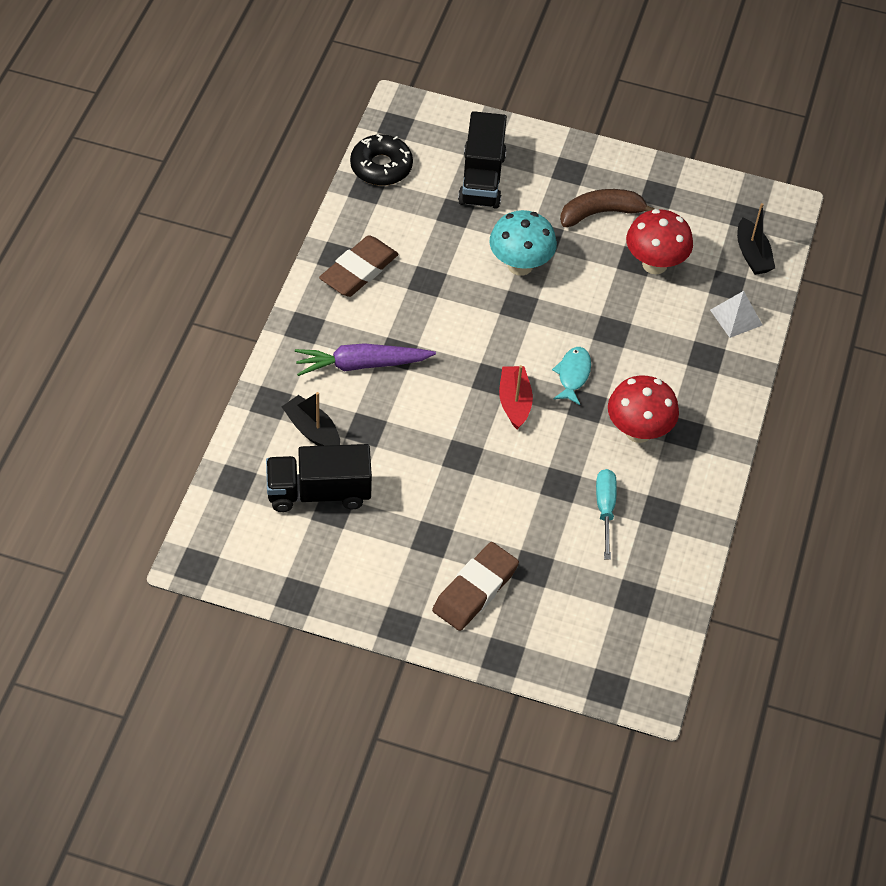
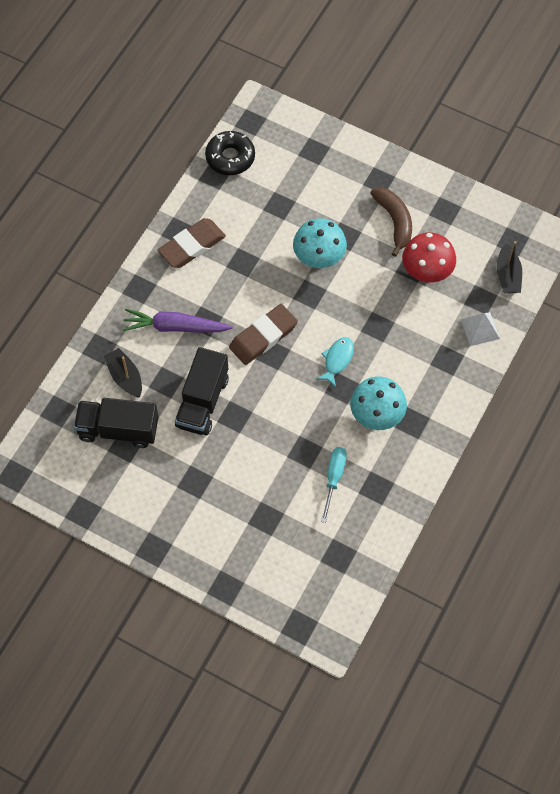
camera: 15 degrees right, 10 degrees up
(475, 590) = (217, 529): brown eraser -> brown eraser (263, 337)
(482, 179) = (307, 178): black truck -> black truck (202, 402)
(514, 402) = (286, 376): red boat -> none
(601, 213) = (394, 222): brown banana -> brown banana turned 75 degrees clockwise
(638, 431) = (376, 416): red mushroom -> turquoise mushroom

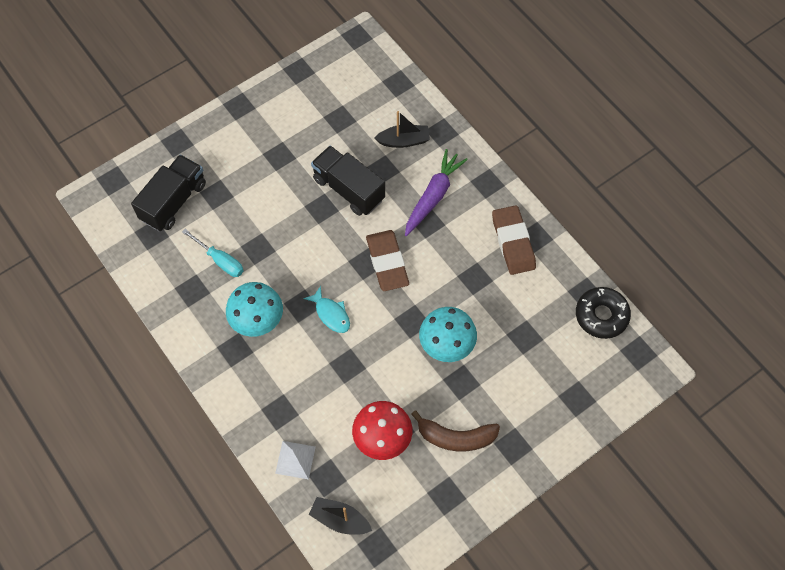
camera: 115 degrees right, 0 degrees up
(118, 429) = (357, 119): black truck -> black truck (173, 202)

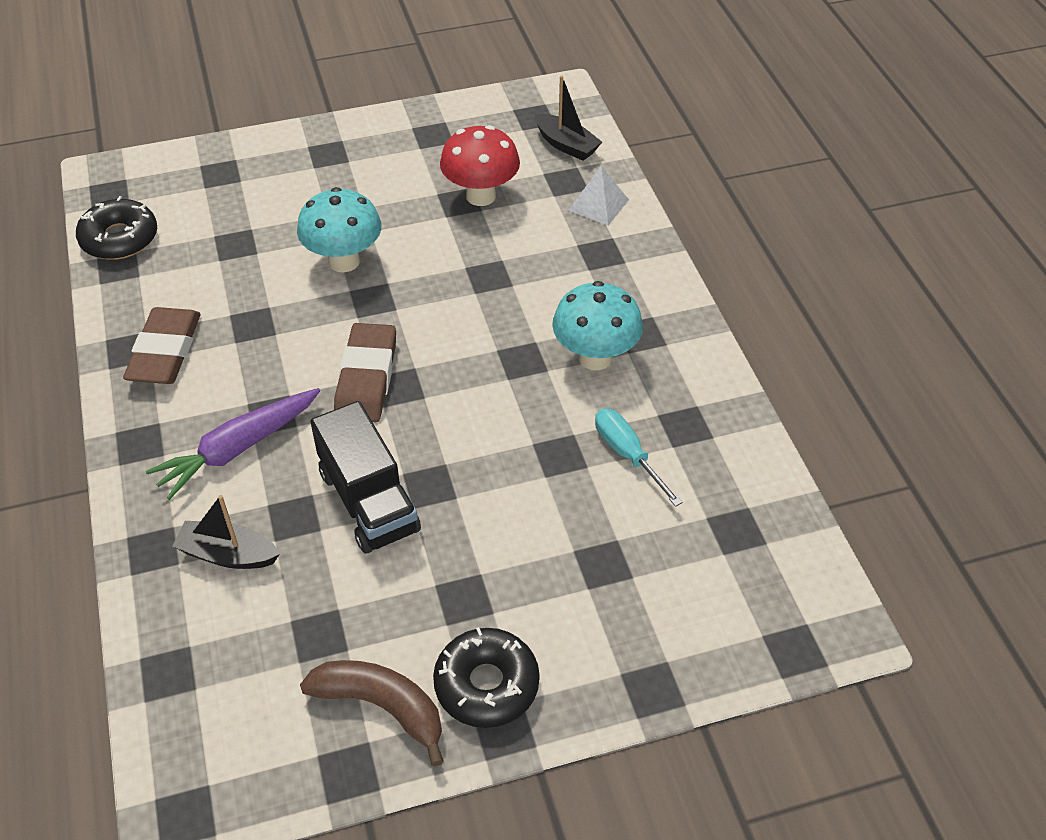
camera: 160 degrees left, 15 degrees down
(173, 202) = (685, 573): black truck -> none
(253, 121) = (486, 684): none -> black donut
(331, 314) = (483, 338): turquoise fish -> none
(456, 437) = (390, 176): brown banana -> brown banana (381, 706)

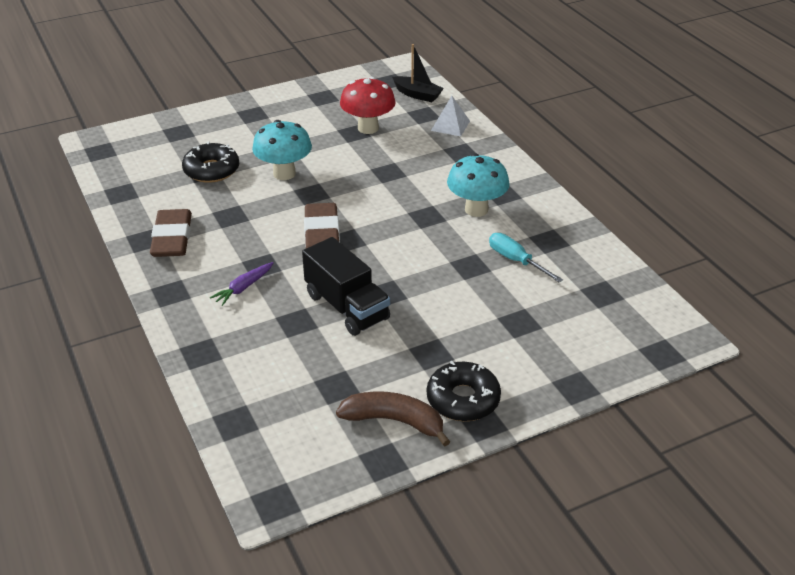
camera: 10 degrees left, 10 degrees down
(119, 238) = (117, 176): black donut -> black donut (211, 170)
(228, 554) = (256, 349): black boat -> none
(238, 449) = (243, 288): purple carrot -> purple carrot, size x0.58

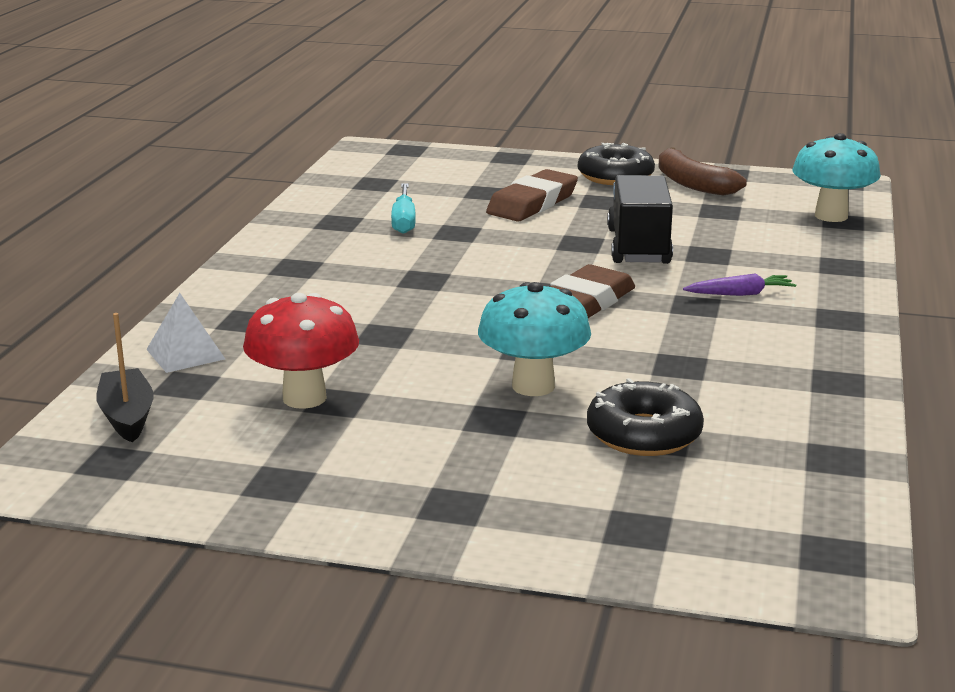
camera: 140 degrees left, 15 degrees down
(172, 238) = (792, 369): brown eraser -> brown eraser (532, 203)
(476, 209) = (356, 265): turquoise mushroom -> turquoise mushroom (831, 216)

